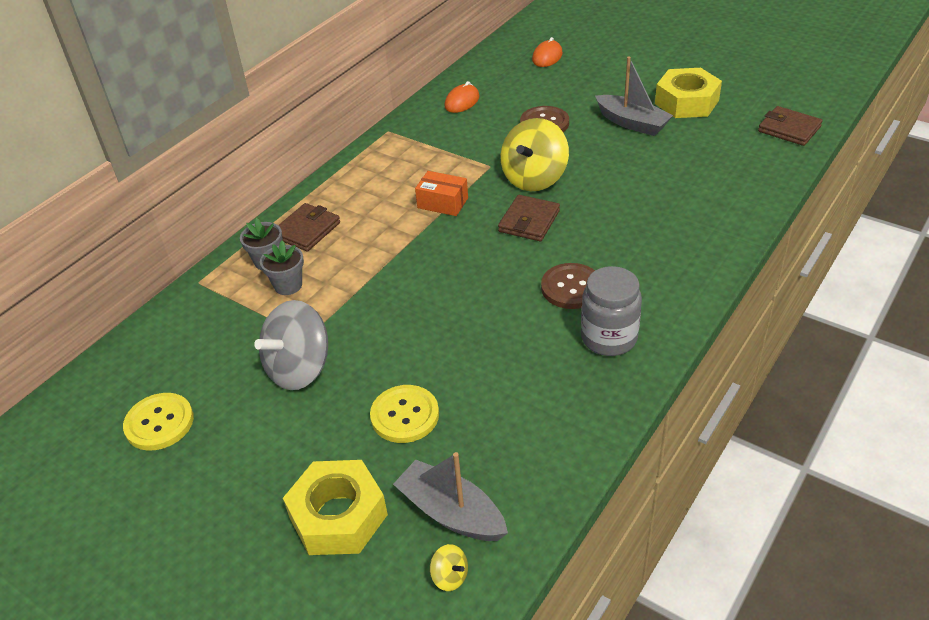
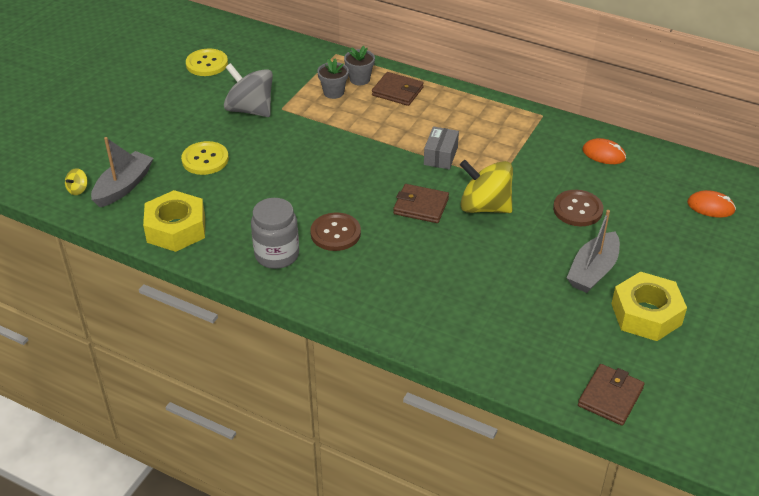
camera: 80 degrees right, 0 degrees up
(338, 516) = (128, 142): yellow nut -> yellow nut (176, 229)
(442, 203) = (440, 156): orange box -> grey box

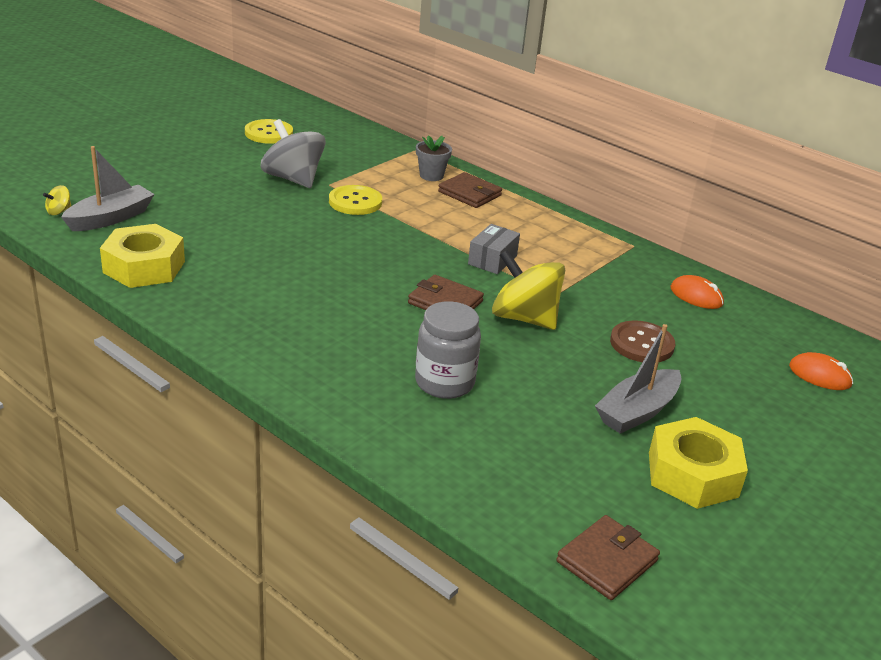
camera: 10 degrees right, 10 degrees down
(205, 159) = (216, 212): yellow button -> yellow button (355, 202)
(277, 255) = (246, 314): grey jar -> grey jar (444, 383)
(333, 92) = (395, 181): grey flower pot -> none
(335, 233) = (328, 308): brown button -> none

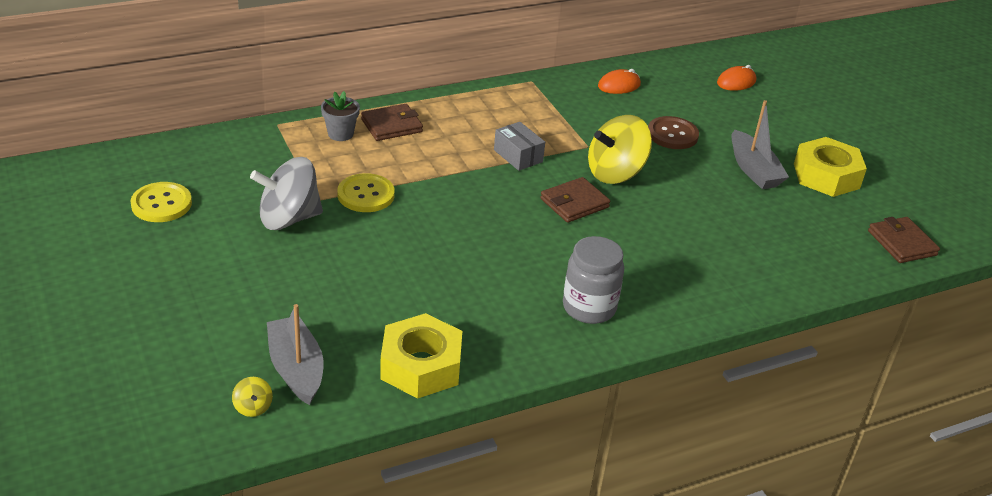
camera: 65 degrees left, 5 degrees up
(444, 383) = (689, 242): grey jar -> grey jar (589, 307)

